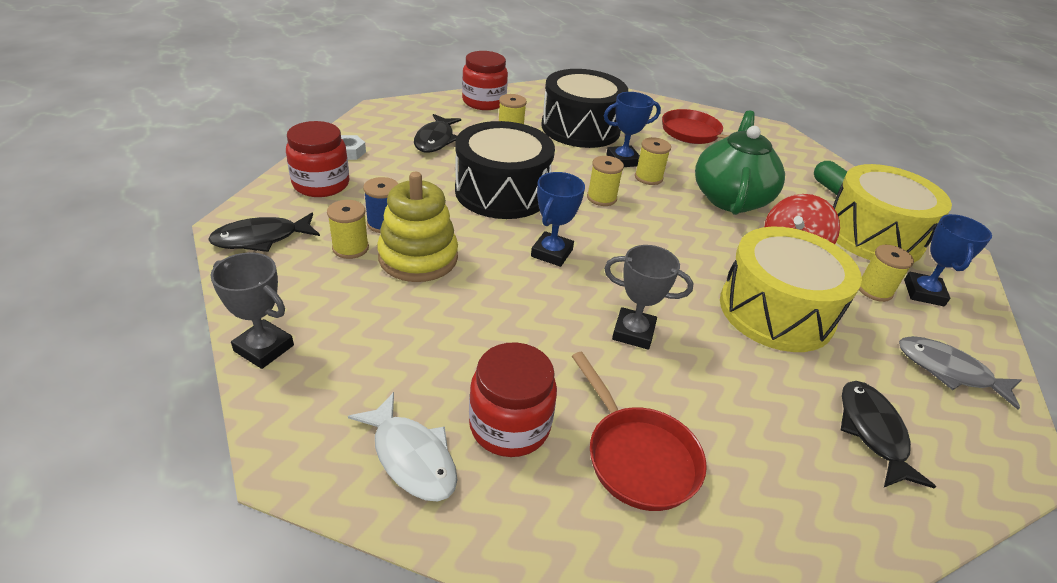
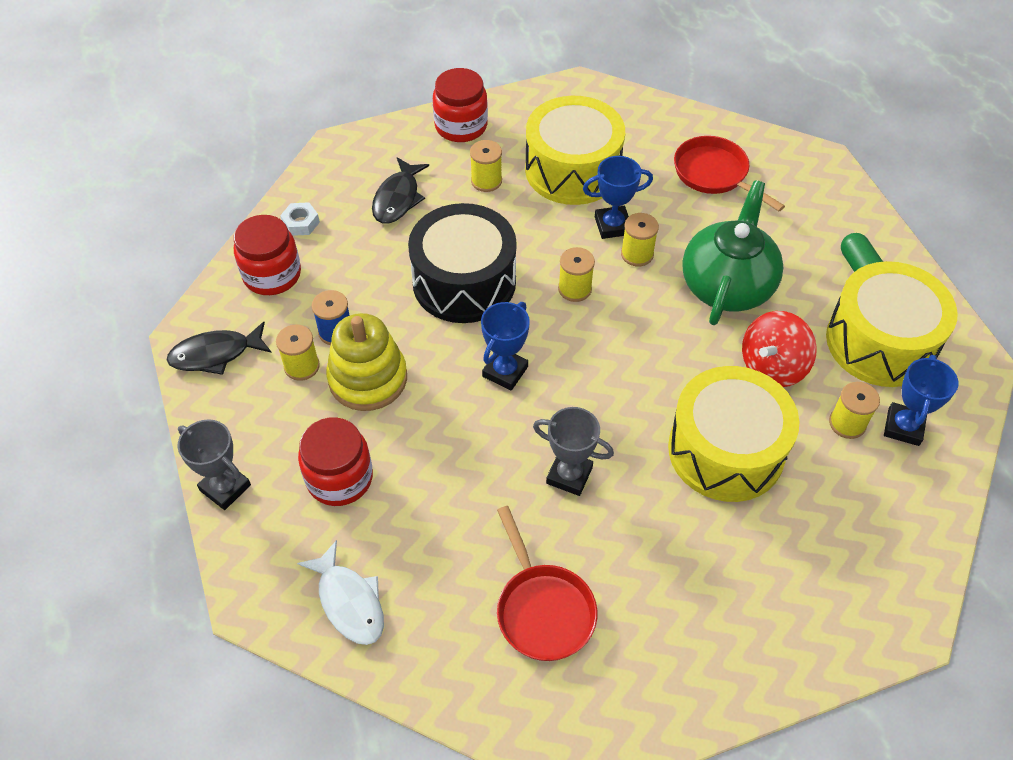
camera: 10 degrees right, 15 degrees up
(509, 426) = (435, 575): red jar -> red jar (339, 478)
(580, 128) = (572, 170): black drum -> yellow drum
(872, 432) = (772, 593): black fish -> none
(949, 371) = (883, 528): grey fish -> none

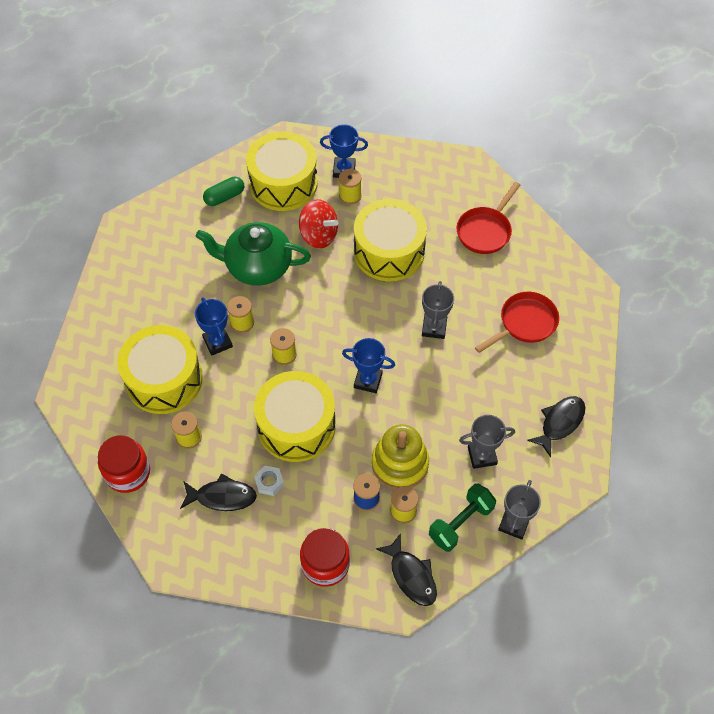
camera: 105 degrees left, 5 degrees up
(256, 425) = (461, 523): none -> green dumbbell
(301, 223) = (266, 562): white nut -> white nut (269, 482)
(339, 478) = (482, 456): red jar -> grey trophy
(349, 601) = (560, 423): white fish -> black fish
(464, 282) = (296, 426): black drum -> yellow drum
(714, 174) = (150, 287): red pan -> red pan (485, 231)

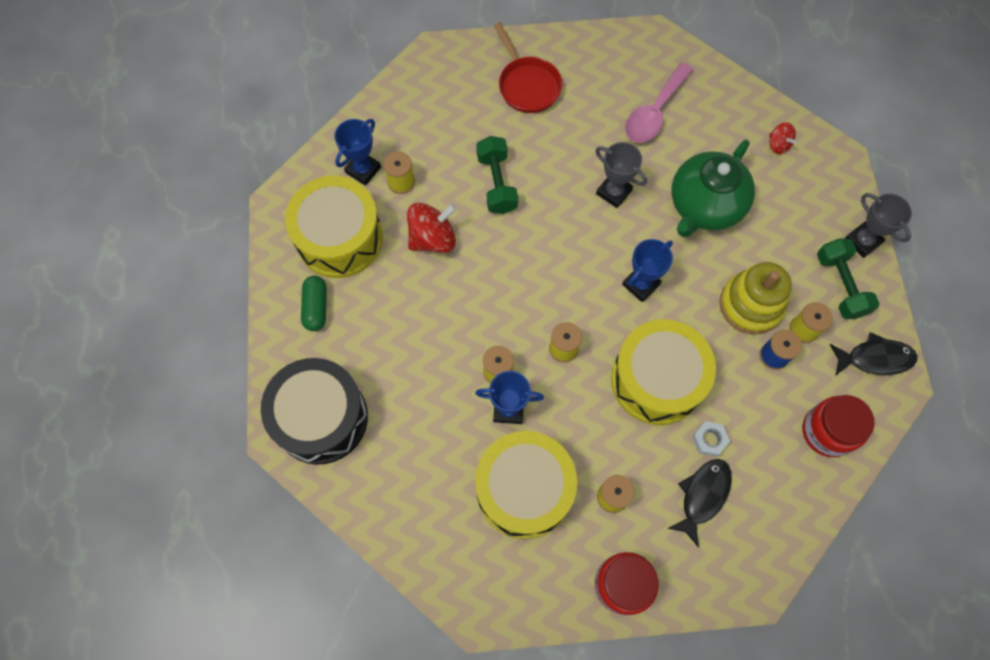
camera: 60 degrees left, 10 degrees up
(149, 239) = (321, 418): none -> black drum
(257, 266) = (434, 320): green teapot -> green teapot (704, 206)
(389, 251) = (497, 183): yellow drum -> green dumbbell
(482, 456) = (779, 228): grey trophy -> none
(524, 323) = (654, 112): red pan -> pink spoon
(560, 423) = (778, 145): black fish -> red spinning top

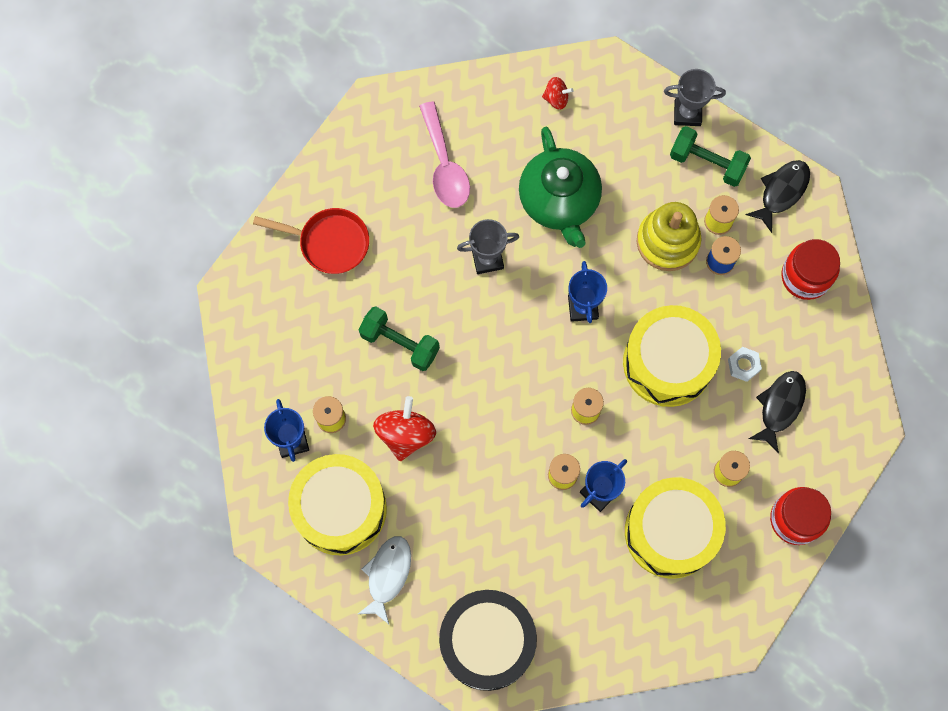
camera: 50 degrees left, 5 degrees up
(316, 307) = (387, 575): green capsule -> white fish
(702, 496) = (779, 407): black fish -> black fish turned 45 degrees clockwise

